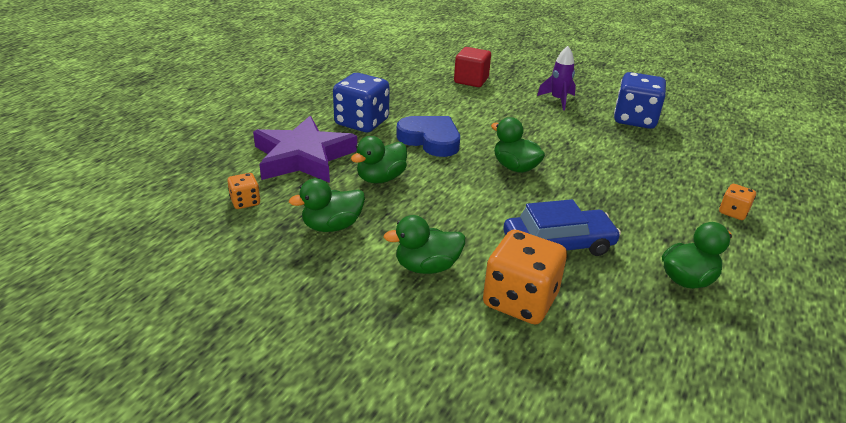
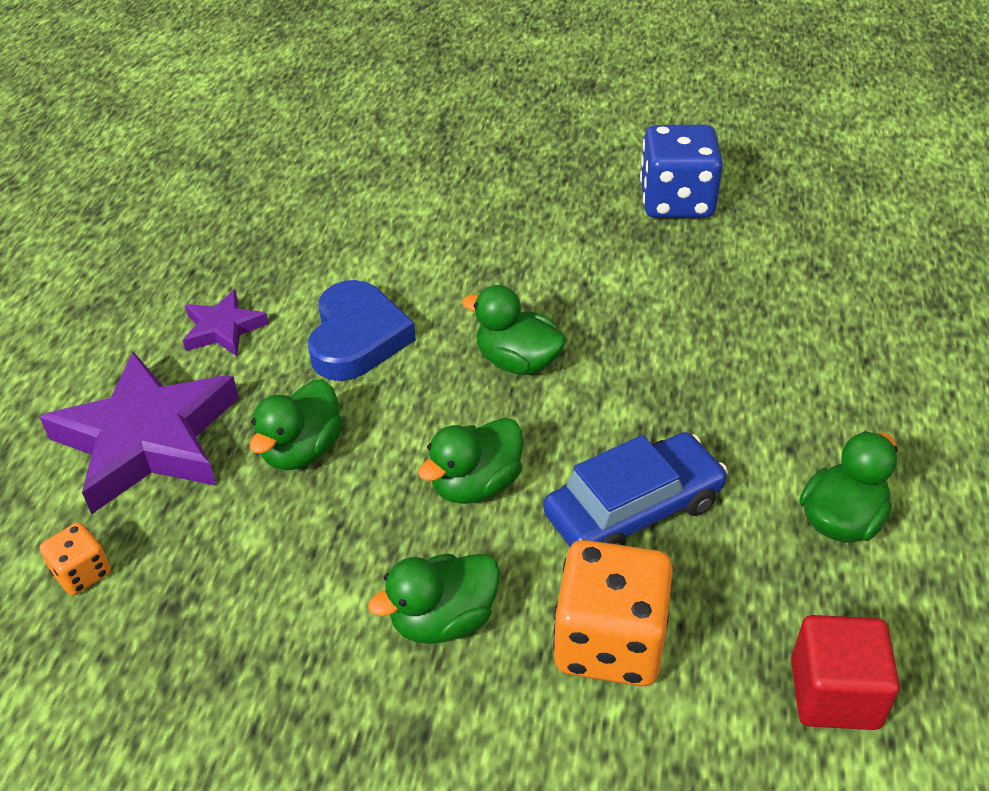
camera: 15 degrees left, 10 degrees up
(332, 226) = (256, 582): green duck -> green duck (476, 485)
(362, 122) = (223, 329): blue dice -> purple star
(430, 140) = (357, 338): blue heart -> blue heart turned 75 degrees clockwise
(471, 80) = (382, 178): red cube -> red cube (834, 694)
(558, 100) = (542, 188): purple rocket -> none
(733, 212) = (872, 364): orange dice -> none

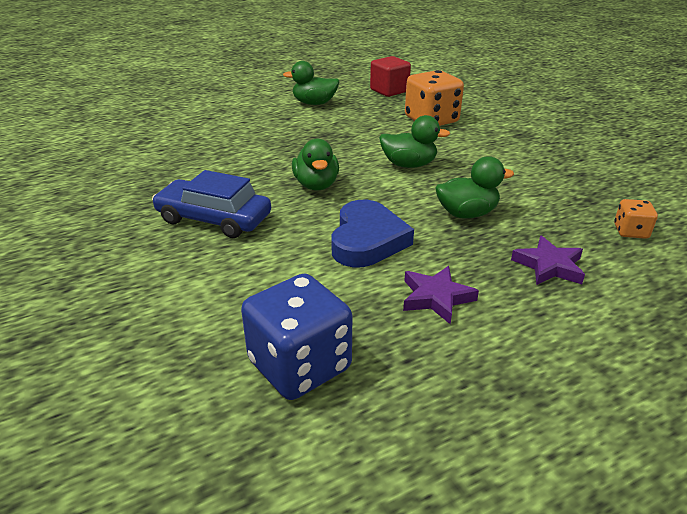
camera: 130 degrees left, 10 degrees down
(148, 439) = (549, 266): purple star -> purple star, size x0.49
(357, 338) = (367, 240): blue heart -> blue heart turned 135 degrees clockwise
(443, 620) = (478, 146): green duck -> none
(633, 509) = (367, 133): blue car -> blue car (214, 219)
(676, 202) = (101, 192): blue dice -> blue dice (299, 365)

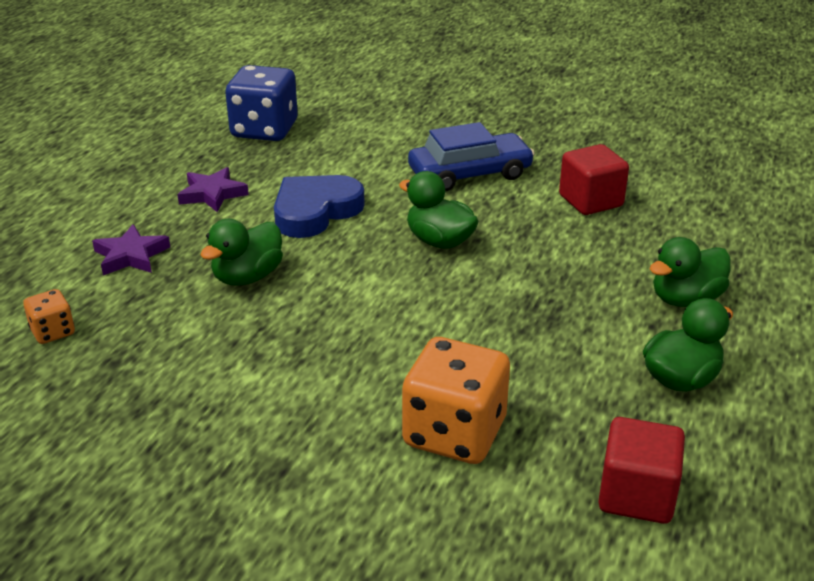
camera: 140 degrees right, 0 degrees up
(188, 169) = (590, 201): none -> red cube
(367, 240) = (315, 211): blue heart -> blue heart turned 75 degrees clockwise
(409, 165) = (379, 316): green duck -> green duck (685, 299)

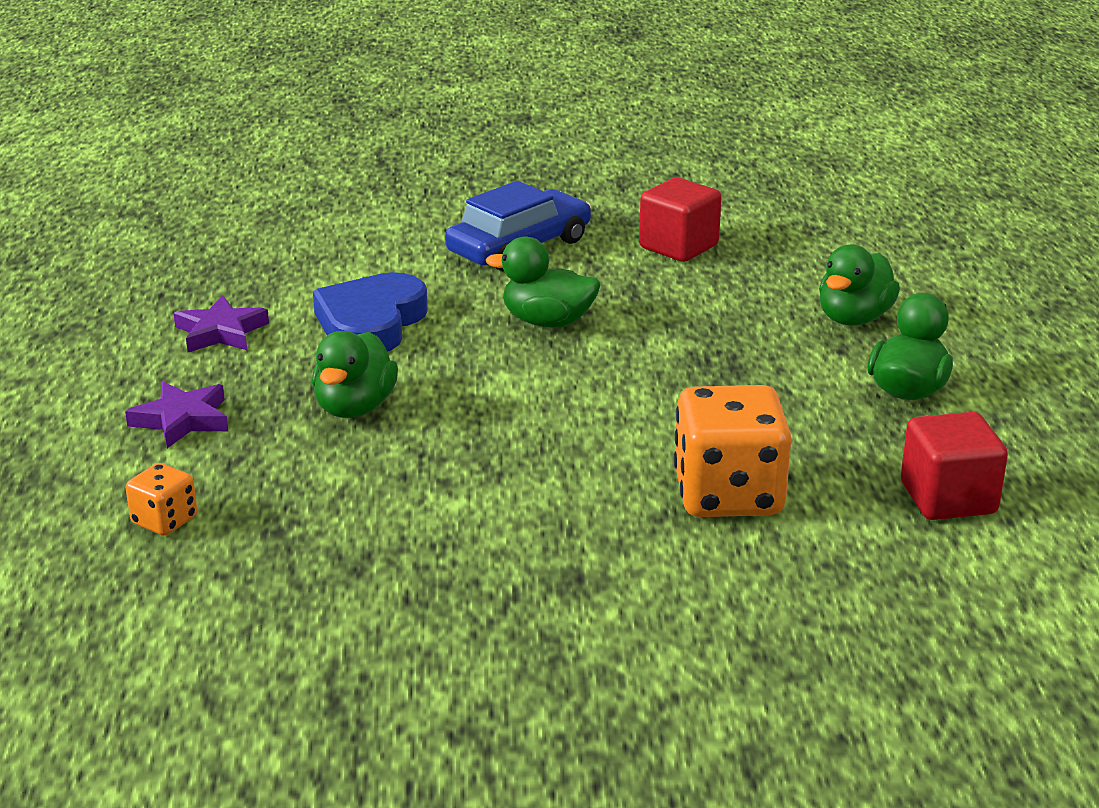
camera: 25 degrees left, 5 degrees down
(264, 130) = (218, 249): blue dice -> none

